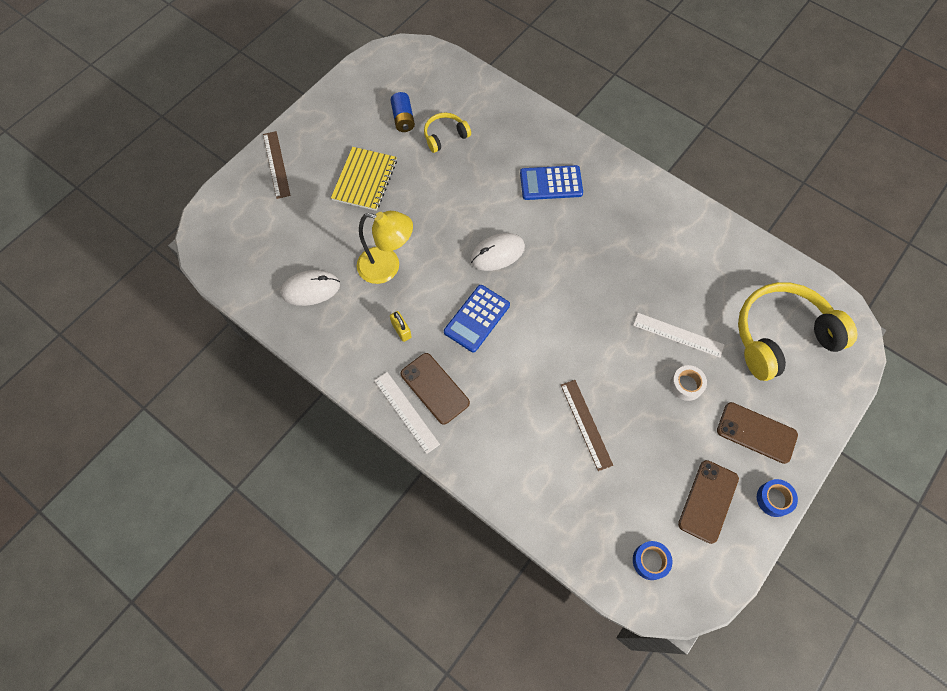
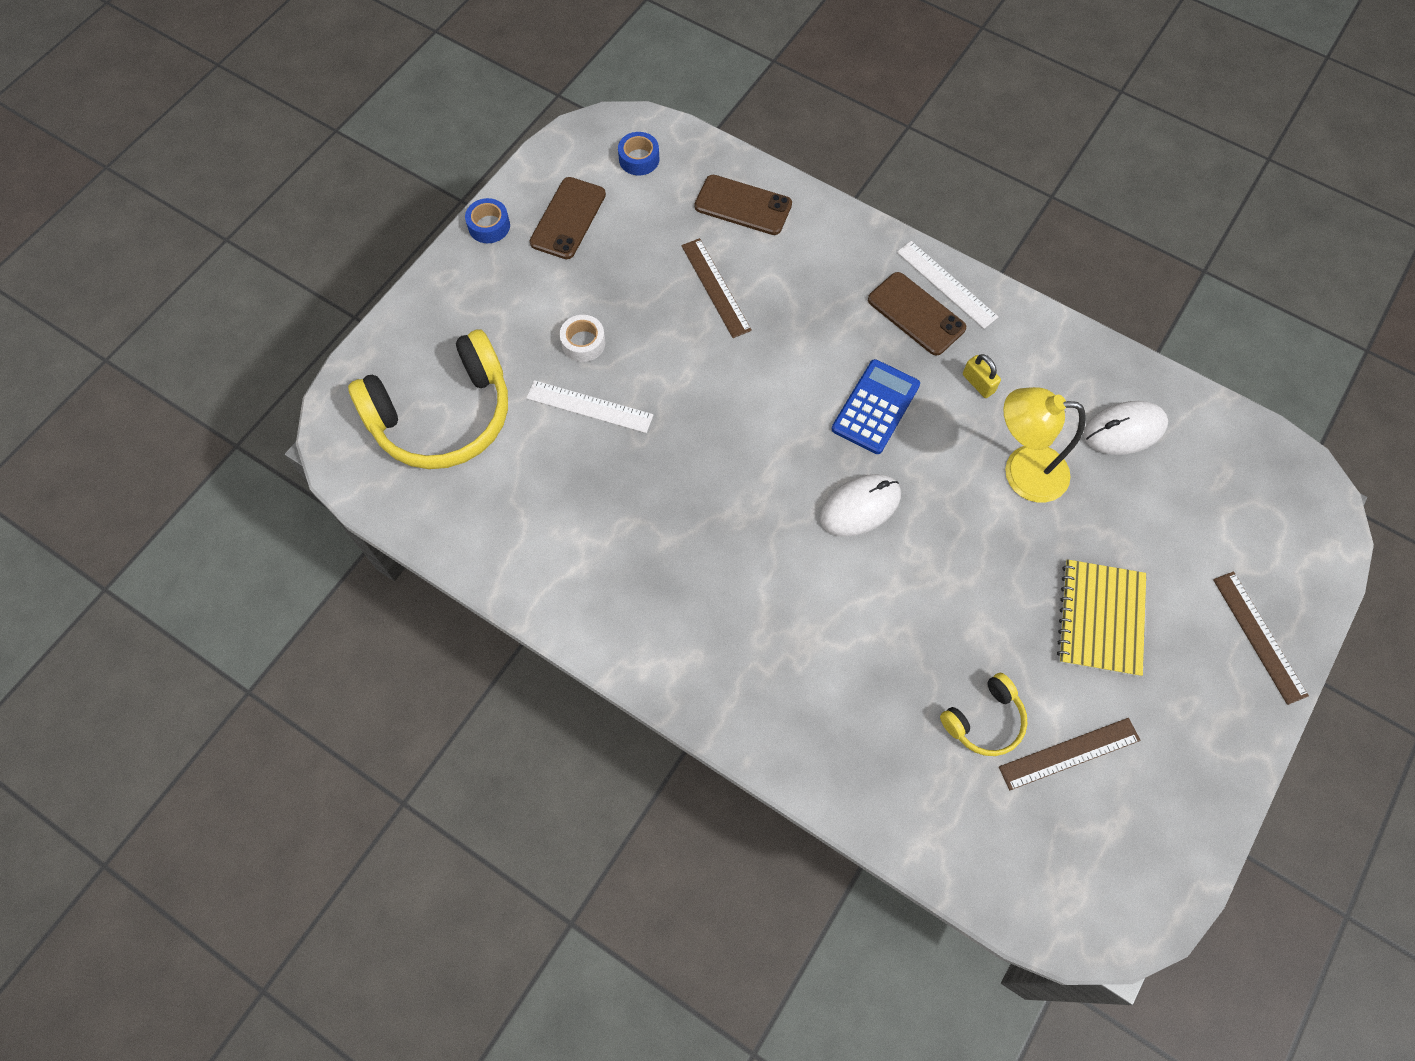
camera: 175 degrees right, 0 degrees up
(403, 118) = (1069, 753): blue battery -> brown ruler
(551, 183) = (787, 638): blue calculator -> none
(756, 432) = (498, 294): brown phone -> brown phone (743, 205)

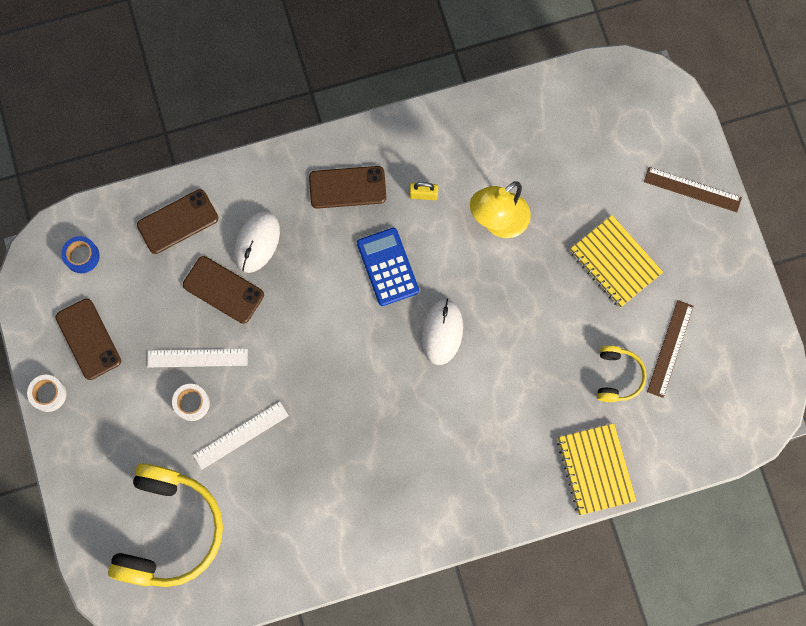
camera: 50 degrees left, 10 degrees up
(489, 226) = (48, 394): blue tape -> white tape
(715, 287) = (223, 290): brown ruler -> brown phone
(863, 779) = (595, 469): none -> yellow notebook
(946, 284) = (343, 151): white ruler -> white ruler (197, 358)
(1124, 430) = (522, 142): white mouse -> white mouse (257, 242)

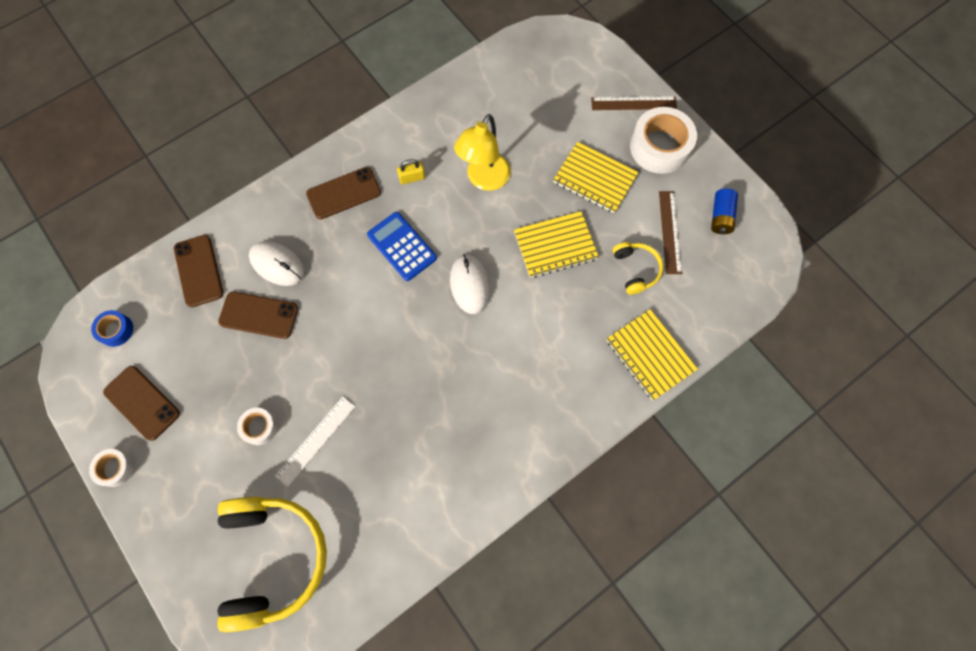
camera: 20 degrees left, 5 degrees down
(178, 222) = (199, 271): brown phone -> brown phone turned 60 degrees counterclockwise
(197, 358) = (252, 384): white ruler -> none
(257, 242) = (277, 264): white mouse -> white mouse turned 60 degrees counterclockwise
(545, 321) = (555, 245): none -> yellow notebook
(699, 250) = (659, 147): none -> white tape
(731, 351) = (720, 217): none -> blue battery

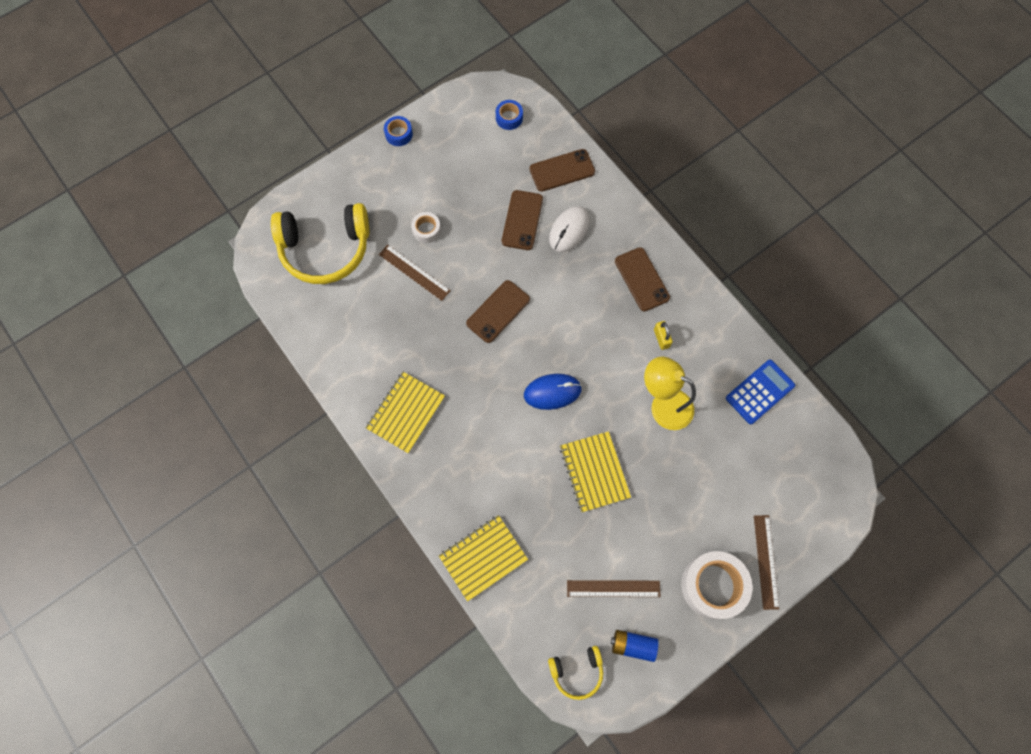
camera: 90 degrees right, 0 degrees up
(115, 468) = (399, 134): white tape -> blue tape
(142, 403) = (449, 144): brown phone -> brown phone (498, 311)
(316, 440) = (414, 272): white ruler -> brown ruler
(402, 246) = (589, 332): blue calculator -> blue calculator (759, 392)
(469, 285) = (552, 392): white mouse -> blue mouse
(595, 178) = (670, 514): yellow notebook -> yellow notebook (406, 413)
(635, 269) = (571, 550): yellow headphones -> yellow headphones (577, 671)

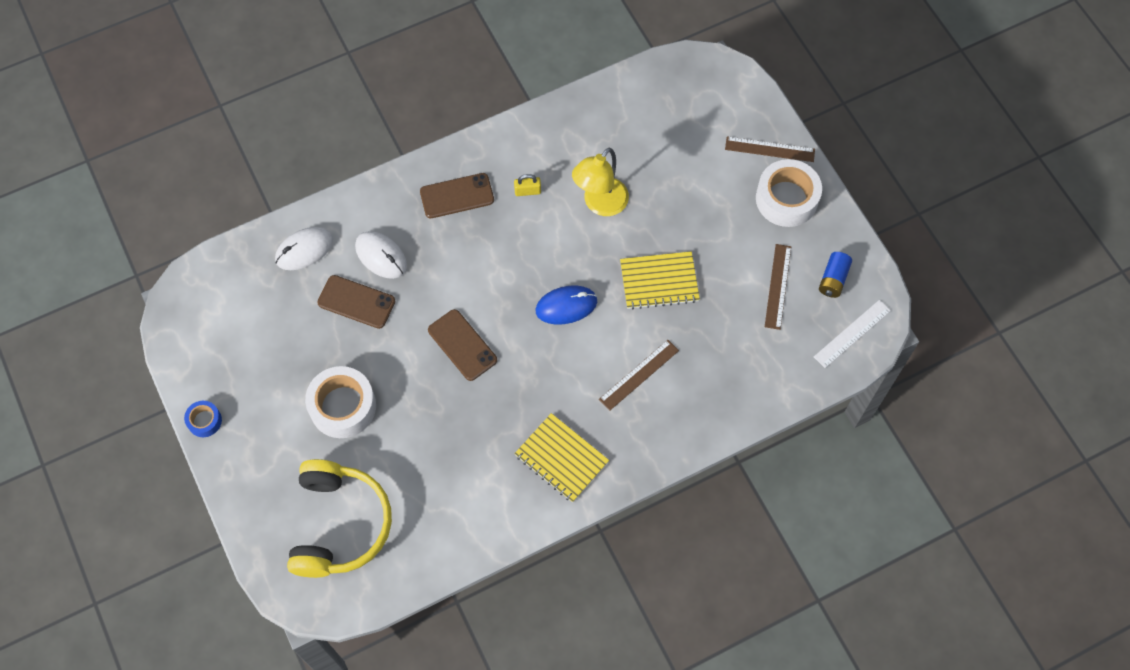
camera: 80 degrees left, 5 degrees down
(414, 272) = (394, 427): brown ruler -> brown ruler (639, 375)
(426, 230) = (343, 406): white tape -> white tape, size x1.96
(483, 558) = (731, 402): yellow notebook -> none
(509, 118) = (218, 294): blue tape -> none
(552, 392) = (566, 306): blue mouse -> blue mouse turned 75 degrees clockwise
(562, 170) = (304, 250): brown phone -> white mouse
(577, 671) = (852, 333): yellow headphones -> white ruler
(759, 392) = (602, 115): blue calculator -> none

